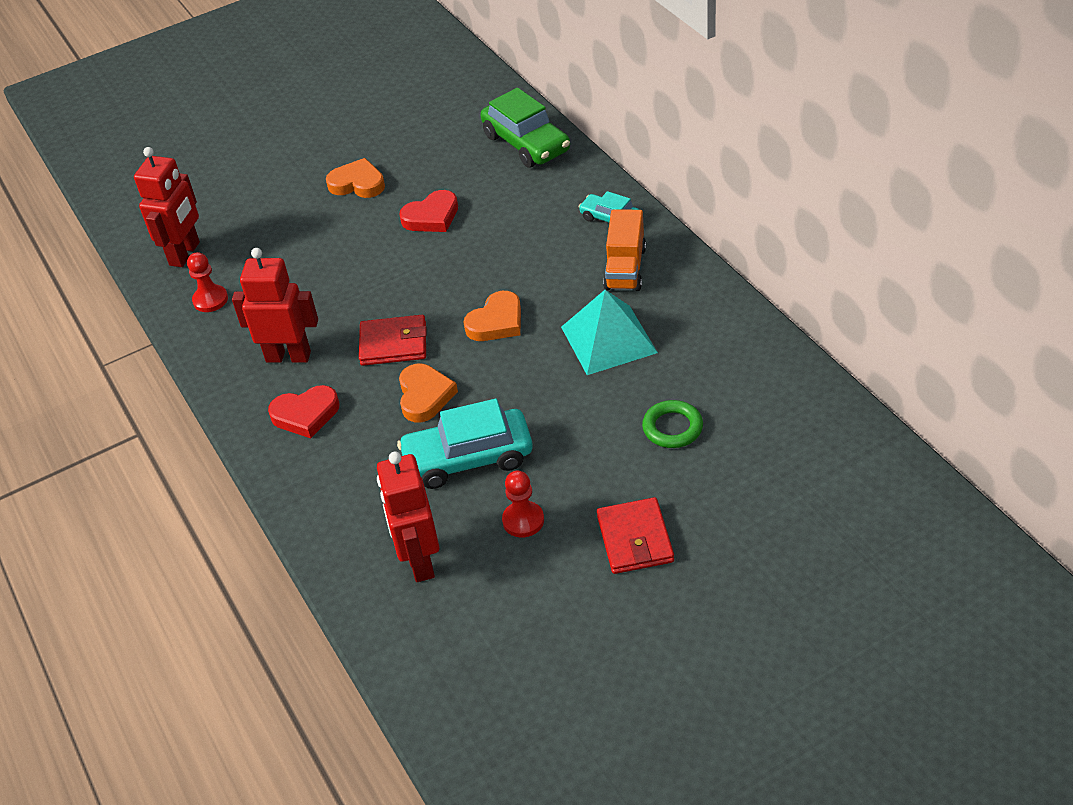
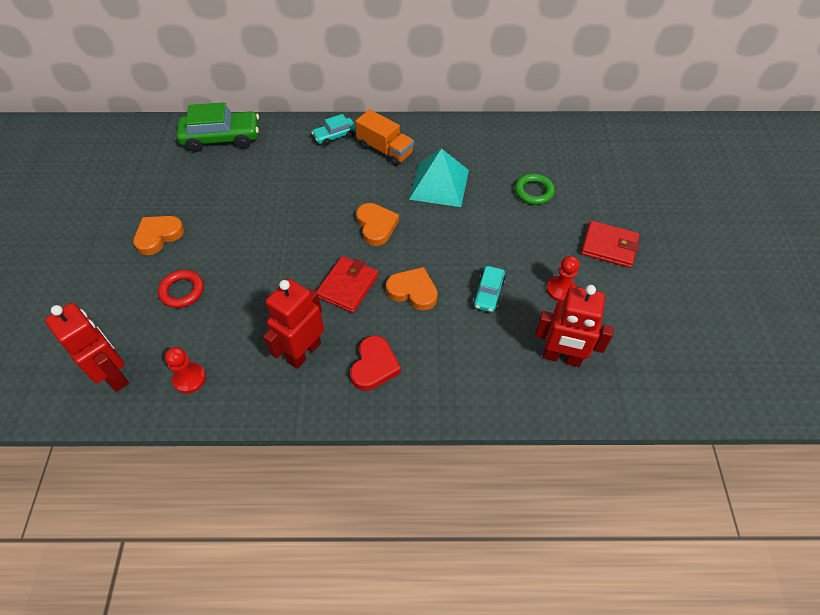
camera: 65 degrees left, 10 degrees up
(303, 238) = (182, 291): none -> red ring
(432, 217) = (240, 213): red heart -> none
(468, 459) = (488, 293): turquoise car -> turquoise car, size x0.55

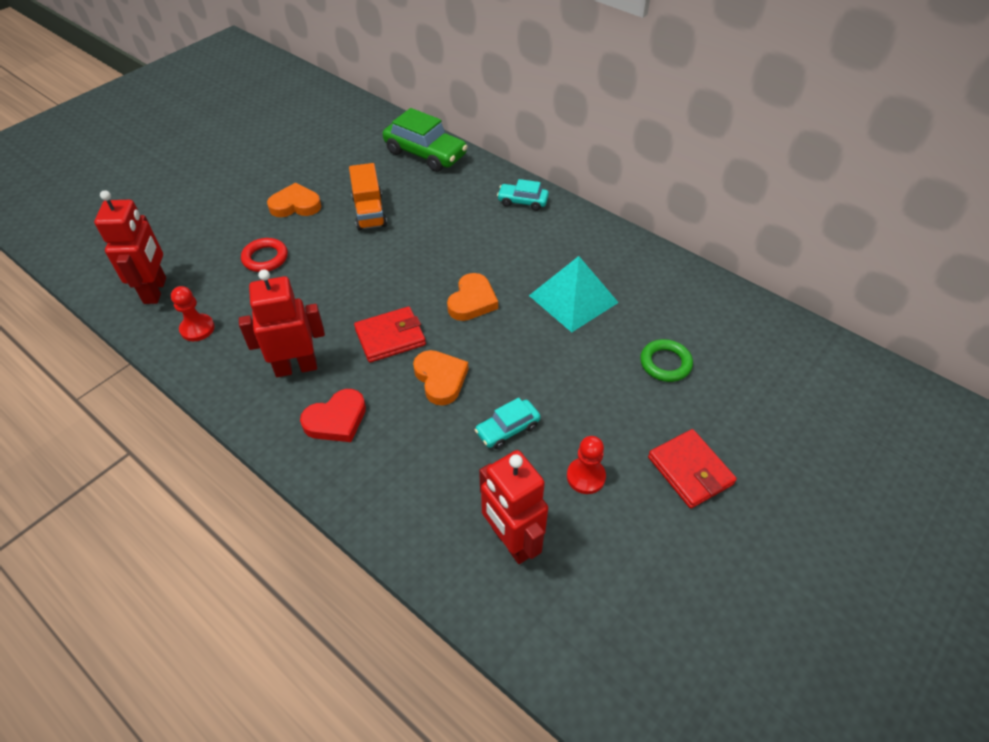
camera: 40 degrees right, 5 degrees down
(385, 150) = (555, 239): orange truck -> orange truck (369, 212)

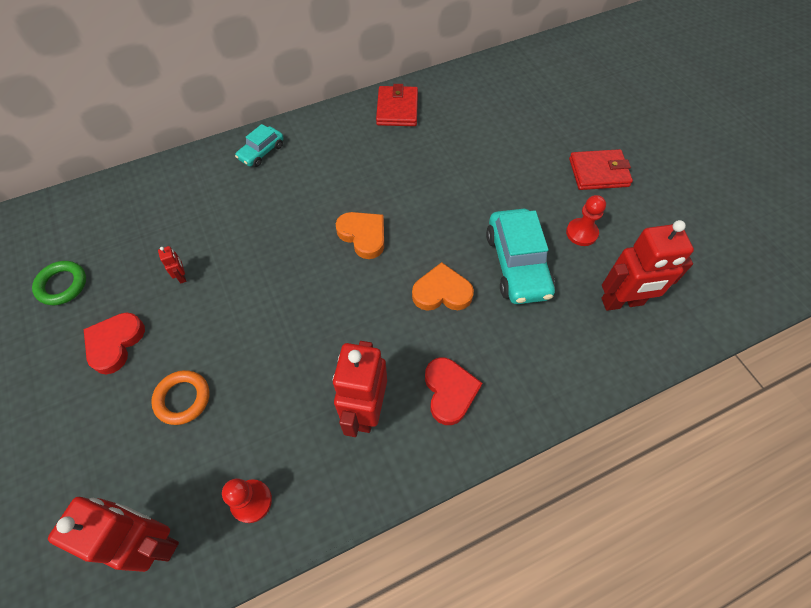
camera: 65 degrees left, 10 degrees up
(265, 258) = (183, 399): red ring -> orange ring
(295, 205) = (115, 343): orange heart -> red heart
(369, 212) = (182, 276): orange truck -> red robot
(390, 337) = (371, 314): red wallet -> red wallet (397, 109)
(425, 154) = (129, 198): green car -> none
(507, 429) = (517, 264): turquoise car -> turquoise car, size x1.83
(573, 298) = (402, 167): turquoise pyramid -> none
(665, 363) = (499, 142): green ring -> green ring (62, 285)

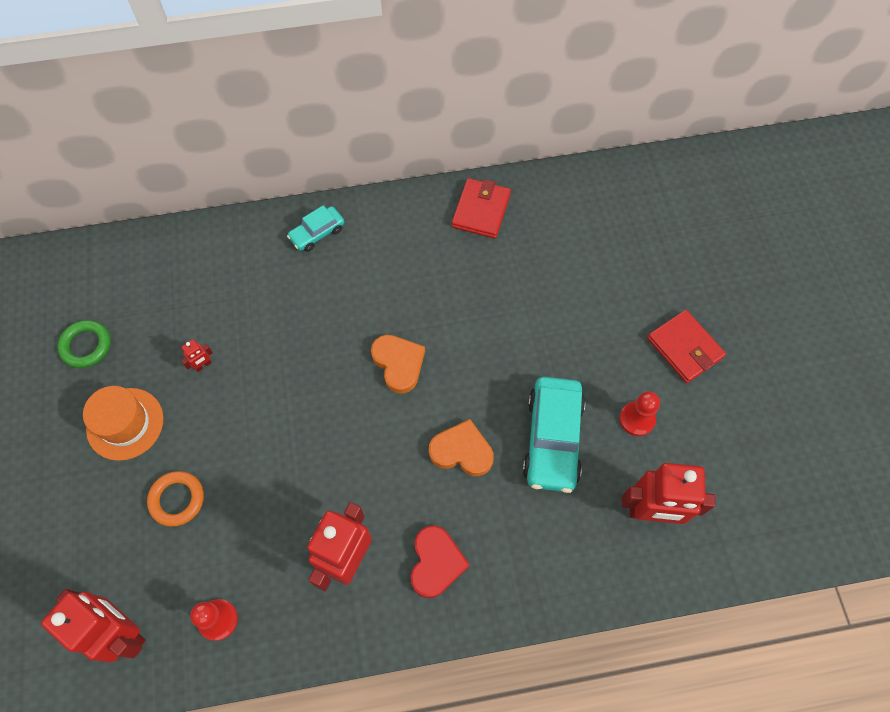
camera: 15 degrees right, 5 degrees up
(115, 343) = (125, 424): red heart -> orange hat
(182, 276) = (203, 365): red robot -> red robot turned 60 degrees clockwise
(598, 172) = (684, 348): red wallet -> red wallet turned 45 degrees clockwise

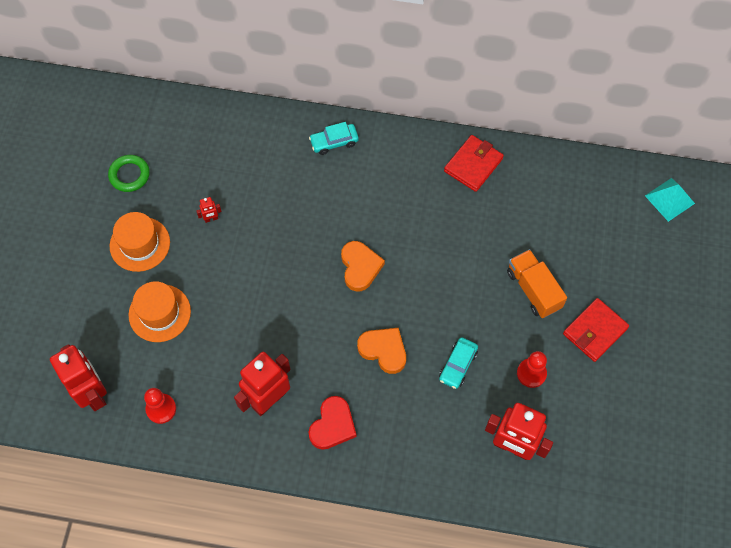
camera: 20 degrees right, 0 degrees up
(177, 499) = (159, 313): orange ring -> orange hat
(552, 439) = (458, 365): turquoise car -> turquoise car, size x0.55
(600, 325) = (533, 290): none -> orange truck
(684, 348) = (595, 331): red wallet -> red wallet turned 60 degrees clockwise
(701, 182) = (669, 199): none -> turquoise pyramid

